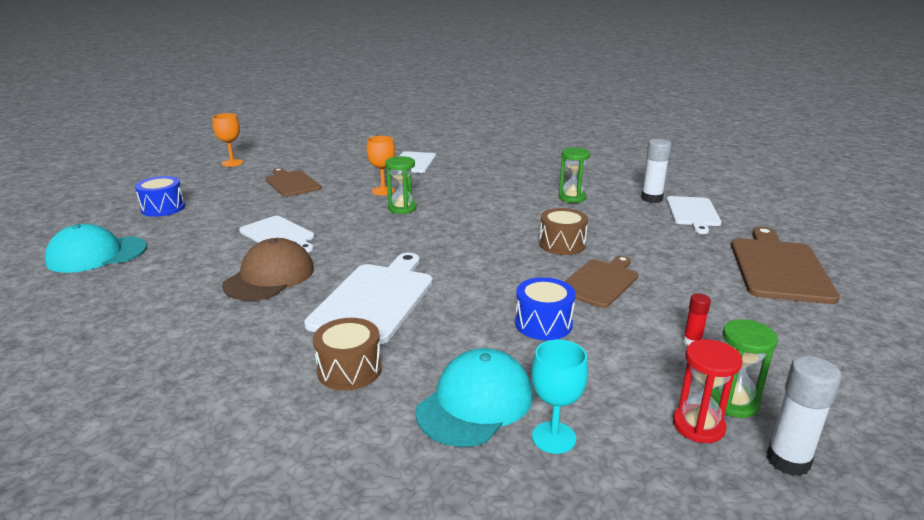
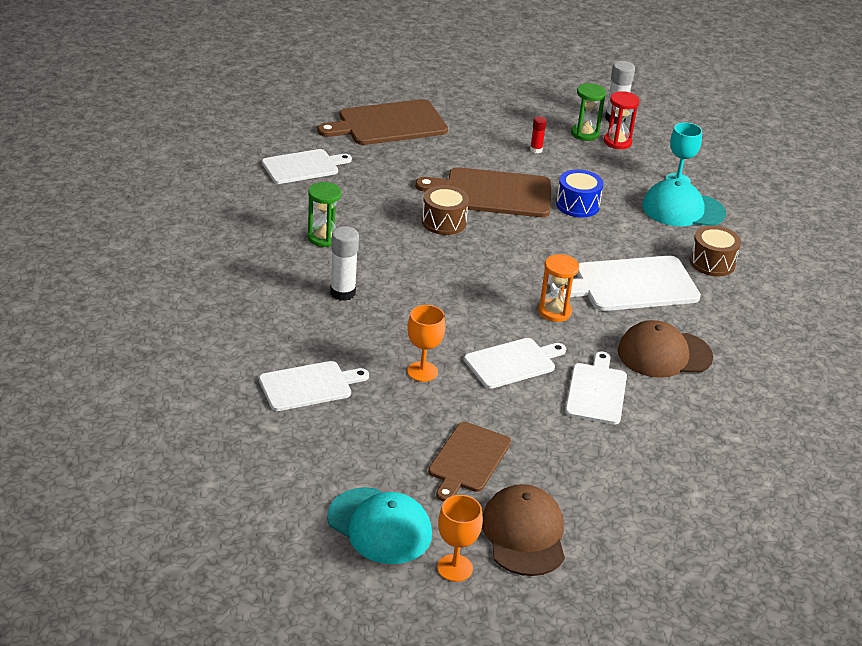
camera: 125 degrees left, 10 degrees up
(97, 254) = (759, 491): turquoise cap -> turquoise cap (380, 526)
(163, 208) = (637, 524): blue drum -> none
(219, 181) = (524, 534): none -> brown cap
(351, 218) = (512, 362): none -> white cutting board
(385, 250) = (554, 312): none -> orange hourglass
(402, 208) = (456, 338): green hourglass -> none
(599, 282) = (493, 193): brown cutting board -> brown cutting board, size x1.51
(651, 199) = (283, 192): white glue stick -> white glue stick (342, 293)

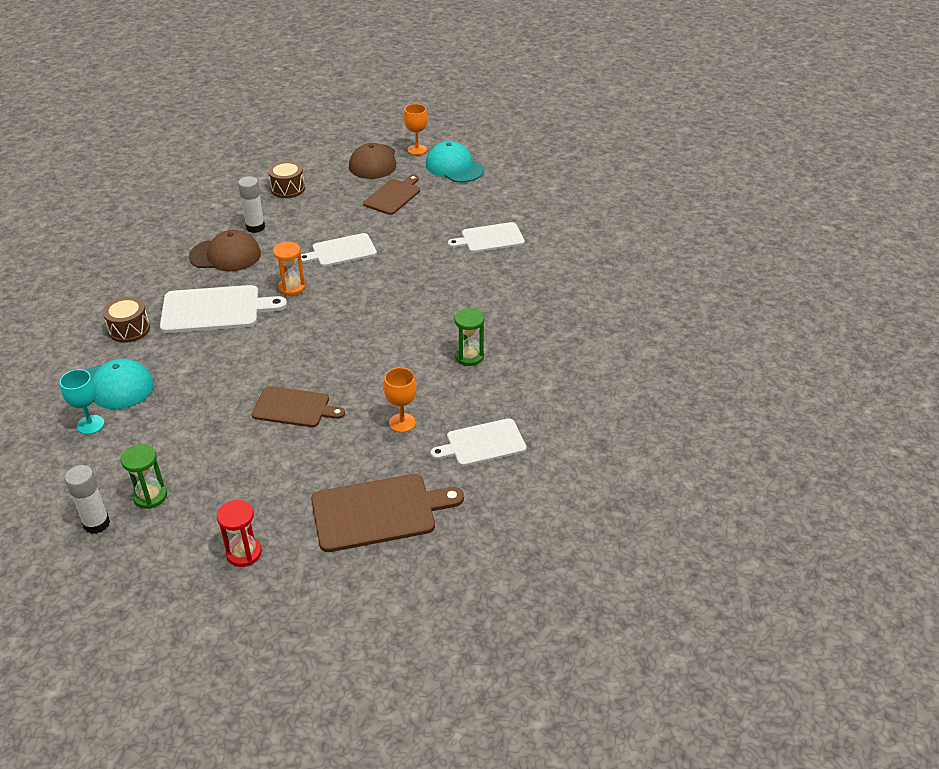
camera: 170 degrees left, 5 degrees up
(342, 293) = (458, 305): white glue stick -> white glue stick (255, 227)
(422, 371) = (409, 246): orange goblet -> orange goblet (402, 423)
(444, 222) = (354, 373): brown drum -> brown drum (288, 189)
(493, 193) = (294, 407): brown cutting board -> brown cutting board, size x0.66
(536, 150) = (221, 469): red glue stick -> none
(577, 205) = (215, 392): blue drum -> none
(596, 391) = (290, 232): white cutting board -> none
(617, 142) = (119, 482): red hourglass -> red hourglass (244, 553)

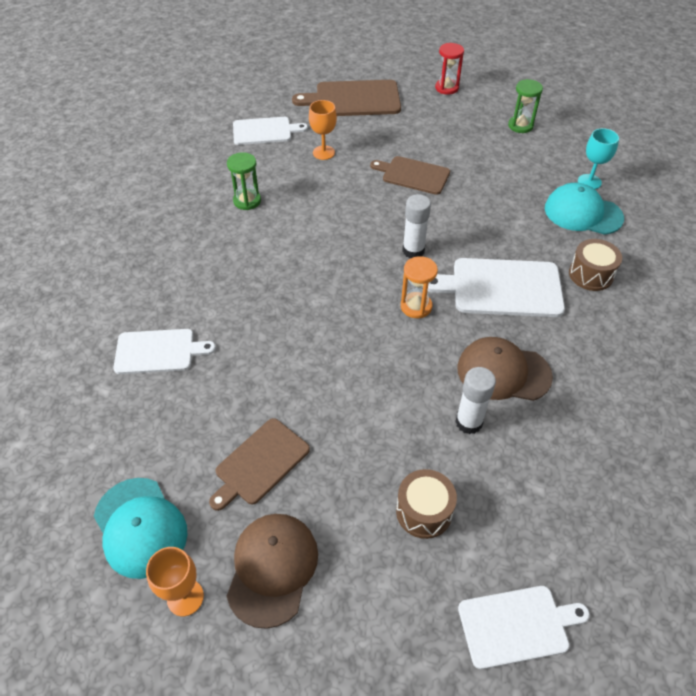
camera: 170 degrees left, 10 degrees up
(96, 524) = (554, 114): white glue stick -> white glue stick (413, 251)
(341, 251) = (352, 357): white cutting board -> white cutting board (517, 625)

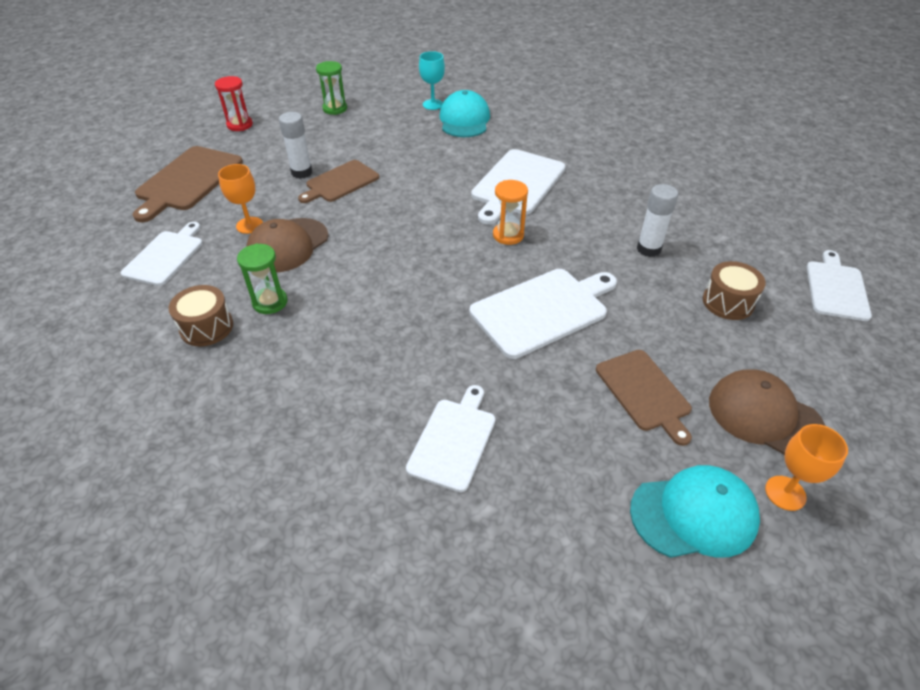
camera: 65 degrees left, 5 degrees down
(326, 362) = (542, 310): none -> white cutting board
(413, 251) = (439, 214): white glue stick -> white glue stick (301, 172)
(503, 372) = (606, 214): brown cap -> brown cap (287, 245)
(582, 213) = (464, 120): turquoise cap -> turquoise cap turned 135 degrees clockwise
(590, 274) = (531, 140): brown drum -> brown drum (206, 327)

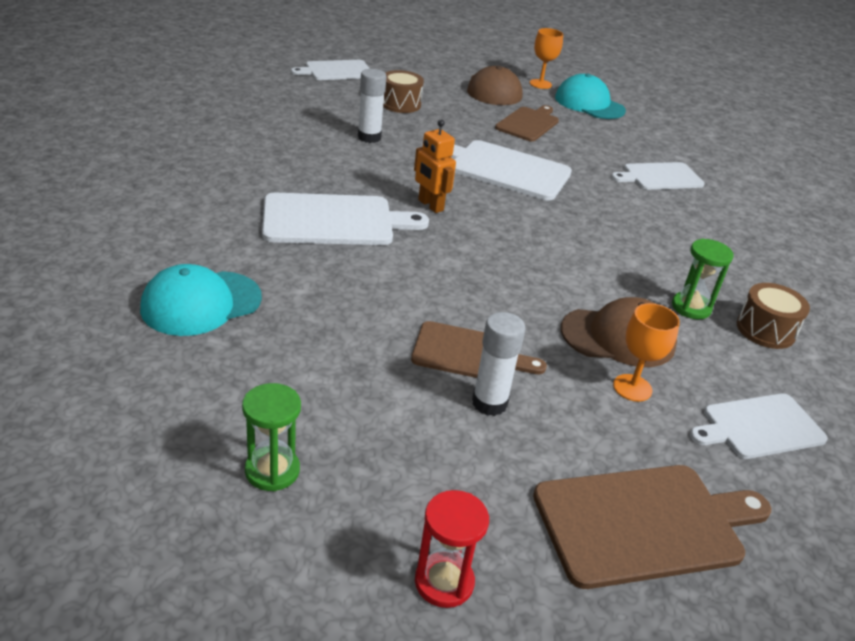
camera: 130 degrees left, 10 degrees down
(433, 104) = (169, 353): turquoise goblet -> none
(508, 235) = (430, 205): orange hourglass -> orange robot

